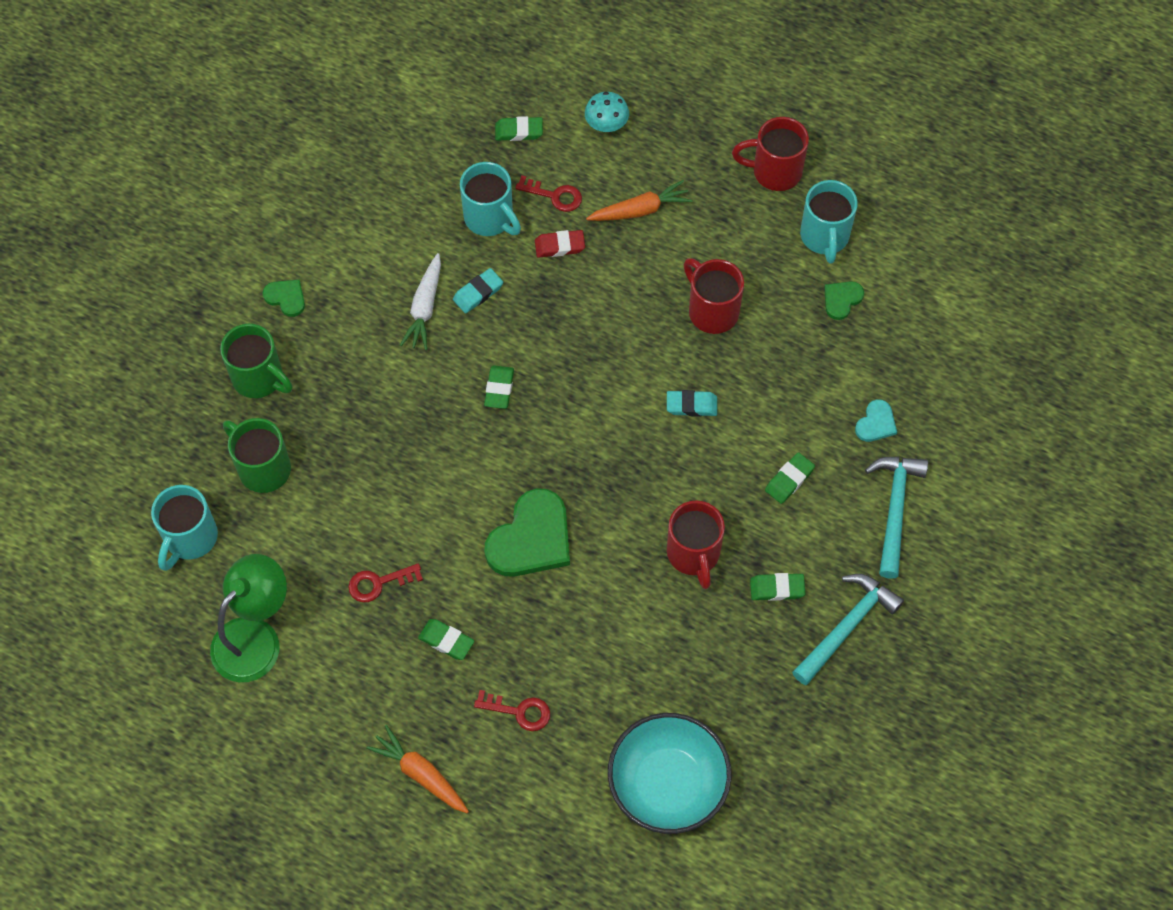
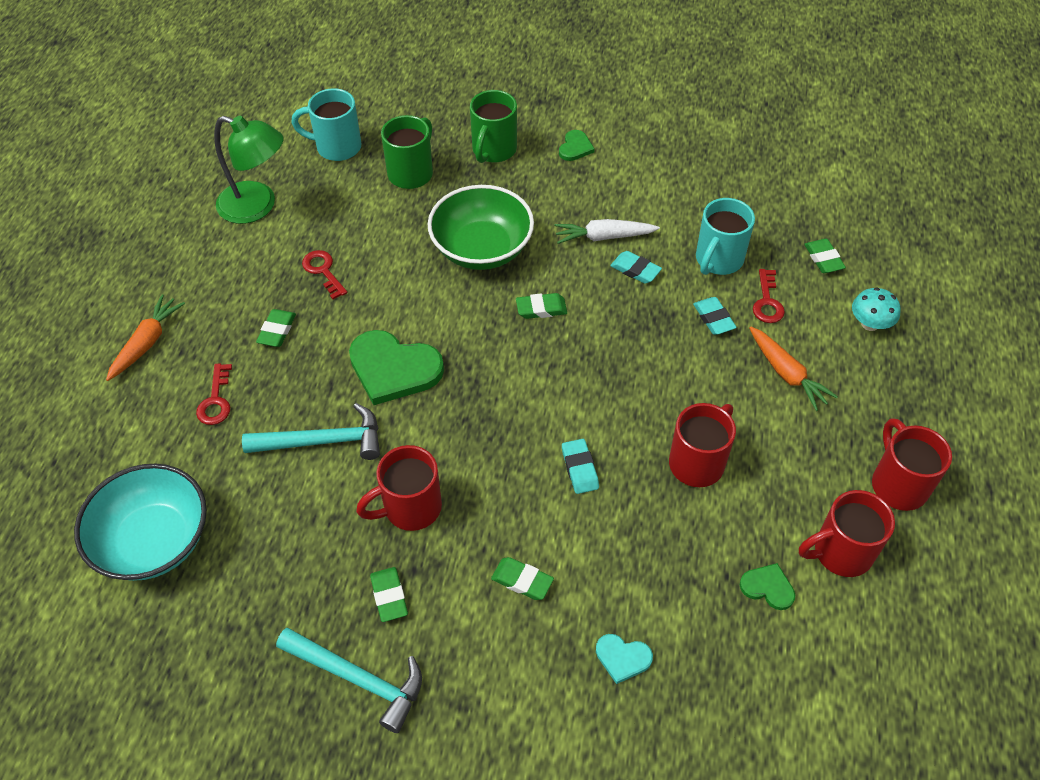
camera: 75 degrees right, 10 degrees down
(401, 423) = (482, 249): none -> green bowl
(559, 246) = (713, 318): red eraser -> turquoise eraser
(824, 237) = (840, 552): turquoise mug -> red mug
(895, 509) = (518, 702): turquoise hammer -> turquoise hammer (323, 441)

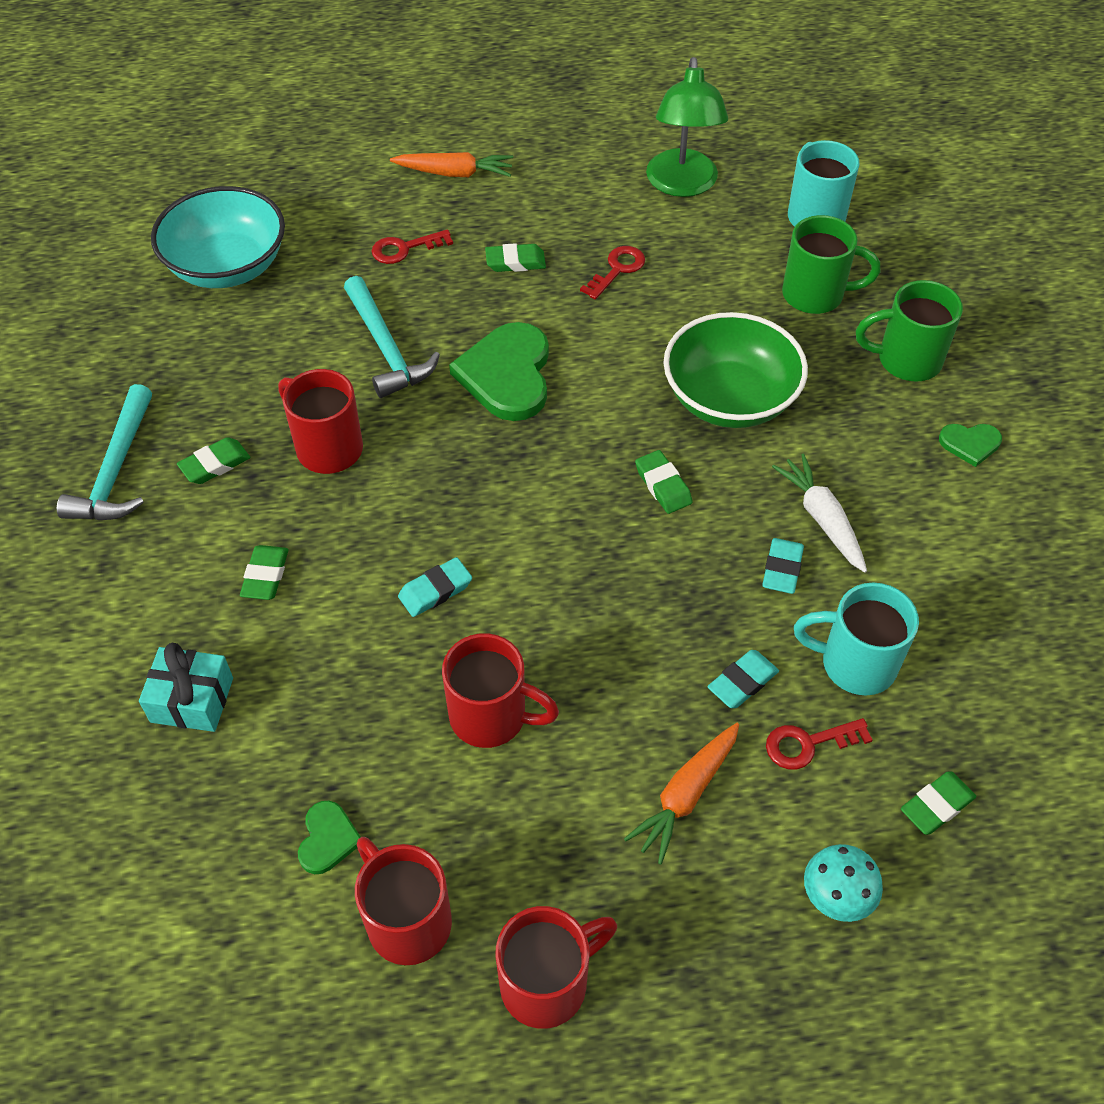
camera: 70 degrees right, 0 degrees up
(622, 658) = (192, 700): turquoise heart -> turquoise gift

